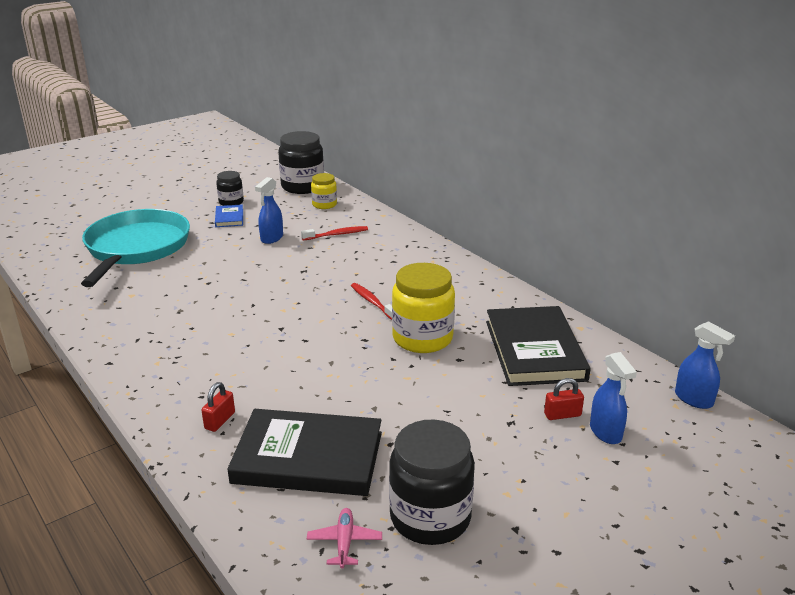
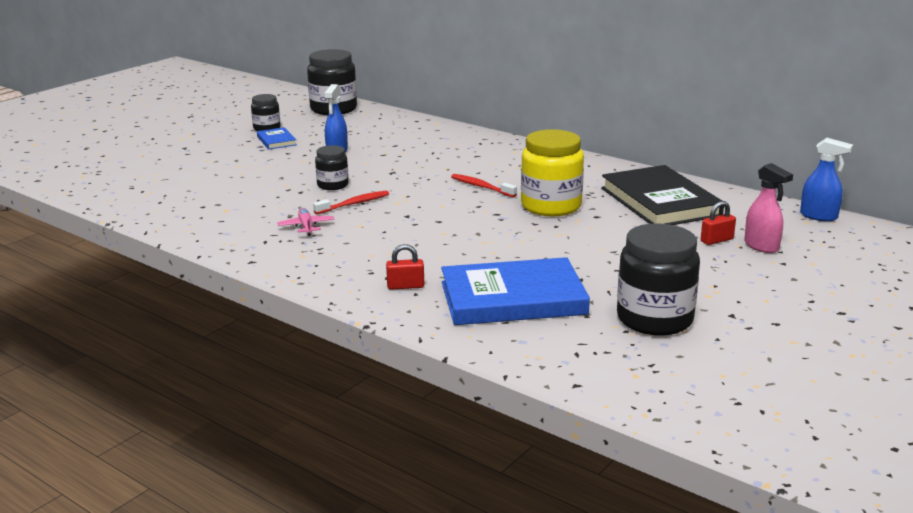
camera: 15 degrees left, 5 degrees down
(136, 248) = (196, 174): turquoise pan -> none
(220, 421) = (405, 286): red padlock -> red padlock turned 75 degrees clockwise
(241, 279) = (333, 185): none -> black jar
(308, 457) = (513, 298): black book -> blue book
(324, 204) = (369, 121): yellow jar -> none
(337, 234) = (402, 142): red toothbrush -> red toothbrush (354, 204)
(344, 542) = (593, 345): pink plane -> pink plane (306, 227)
(606, 432) = (761, 246): blue spray bottle -> pink spray bottle

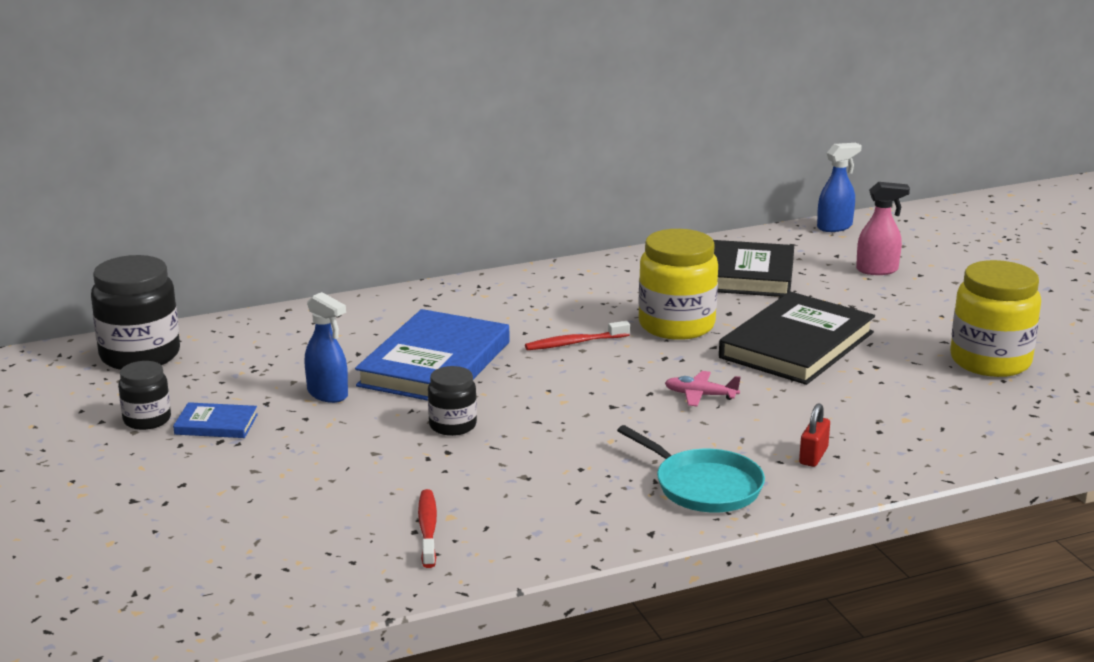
camera: 60 degrees left, 0 degrees up
(306, 227) = (577, 474): pink plane -> pink plane (700, 395)
(326, 263) = (704, 486): none -> turquoise pan
(354, 204) = (536, 427): red toothbrush -> red toothbrush (428, 528)
(513, 298) = (892, 409): blue book -> blue book (434, 364)
(576, 247) = (797, 345): none -> black book
(654, 319) = (990, 361): black jar -> yellow jar
(717, 240) = (845, 282): red padlock -> none

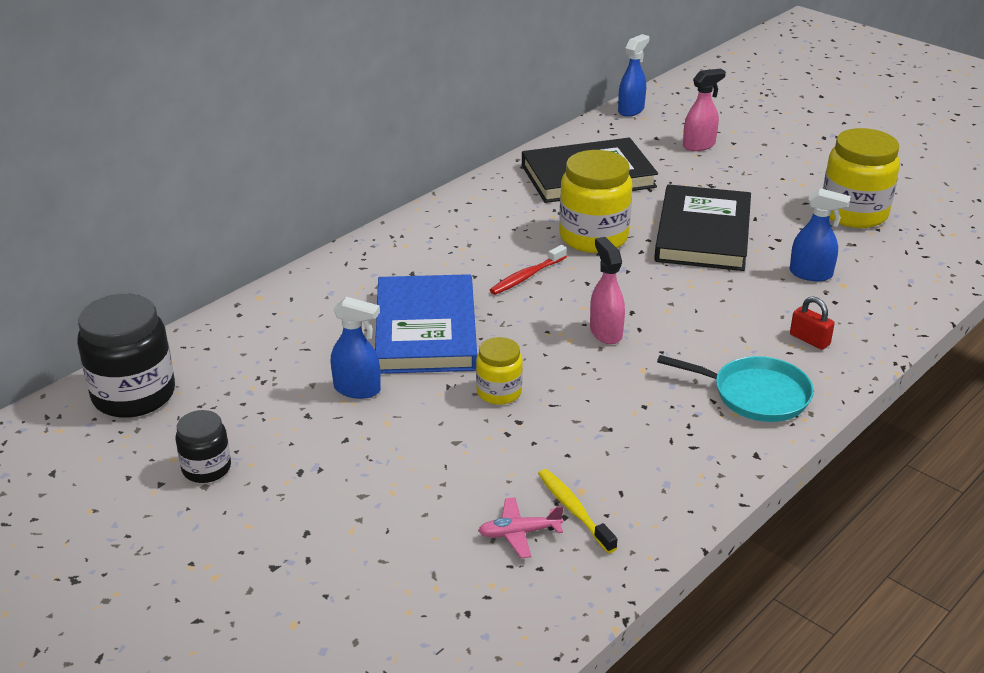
camera: 25 degrees left, 10 degrees up
(216, 424) = (280, 454): blue book -> none
(428, 528) = (574, 510): red toothbrush -> yellow toothbrush
(452, 425) = (499, 392): black jar -> yellow jar
(605, 403) = (605, 332): none -> pink spray bottle
(700, 395) = (673, 303): pink plane -> pink plane (519, 533)
(813, 456) = (809, 340): red padlock -> red padlock turned 45 degrees counterclockwise
(879, 403) = (811, 274): none -> blue spray bottle

